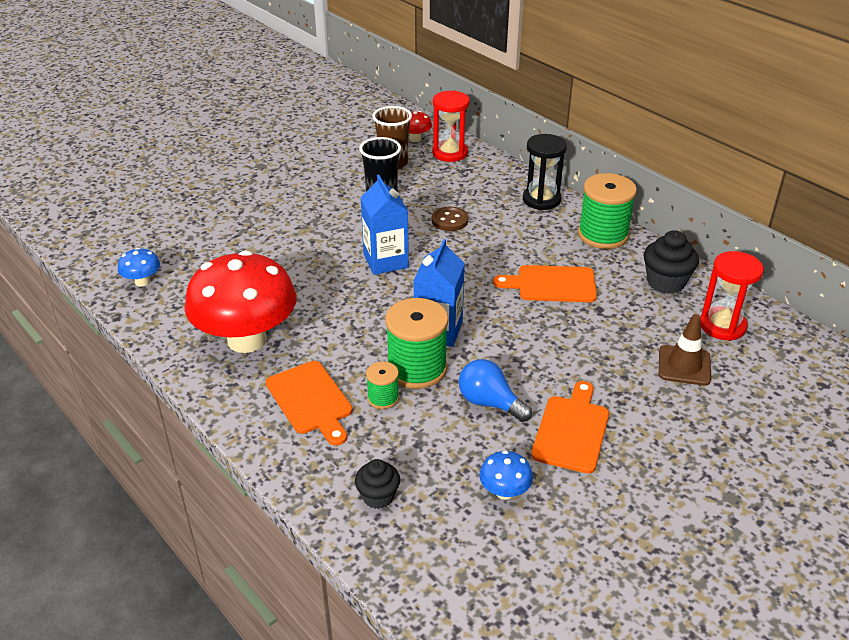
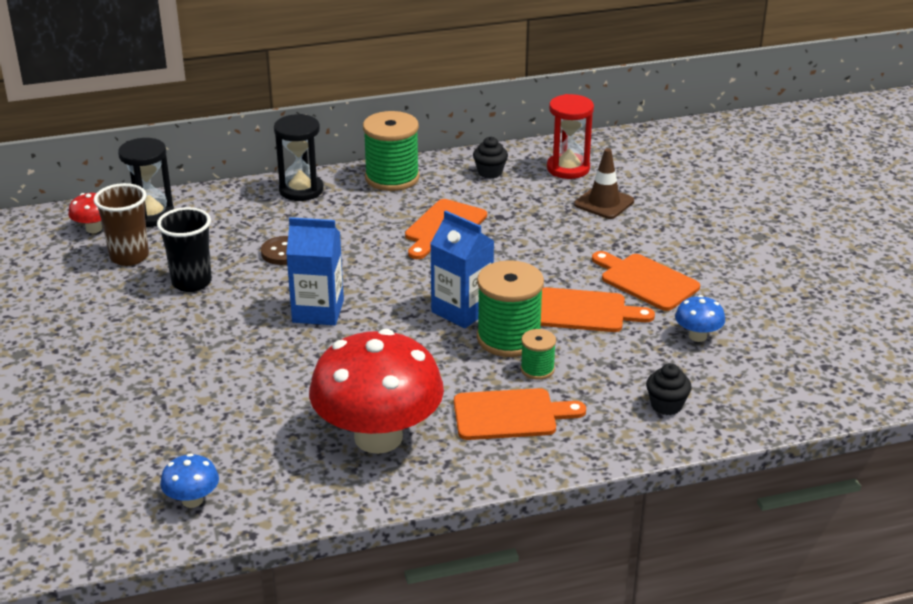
camera: 65 degrees left, 5 degrees down
(450, 153) = (151, 215): red hourglass -> black hourglass
(489, 403) = (584, 311): blue light bulb -> orange cutting board
(666, 282) = (490, 172): black cupcake -> black cupcake, size x0.65

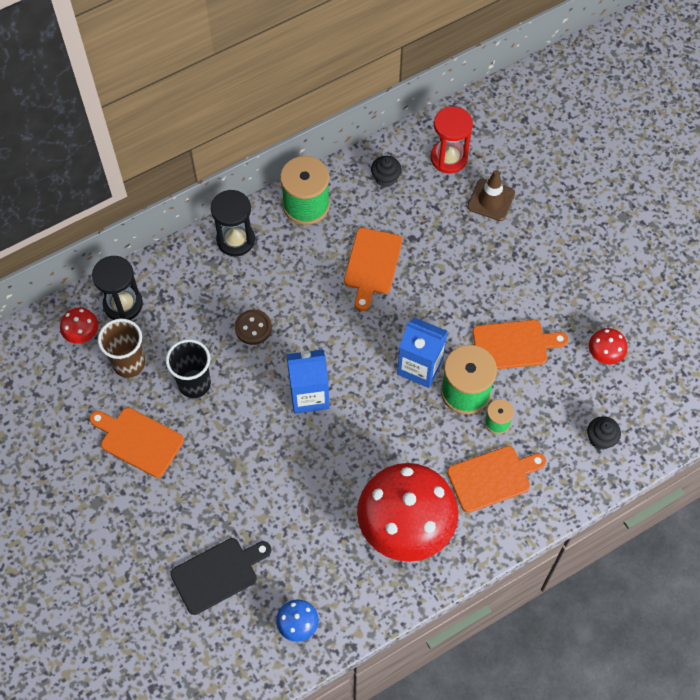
camera: 15 degrees left, 30 degrees up
(121, 437) = (218, 574): none -> black cutting board
(646, 281) = (550, 296): orange cutting board -> orange cutting board (139, 440)
(697, 336) = (604, 354): blue mushroom -> red mushroom

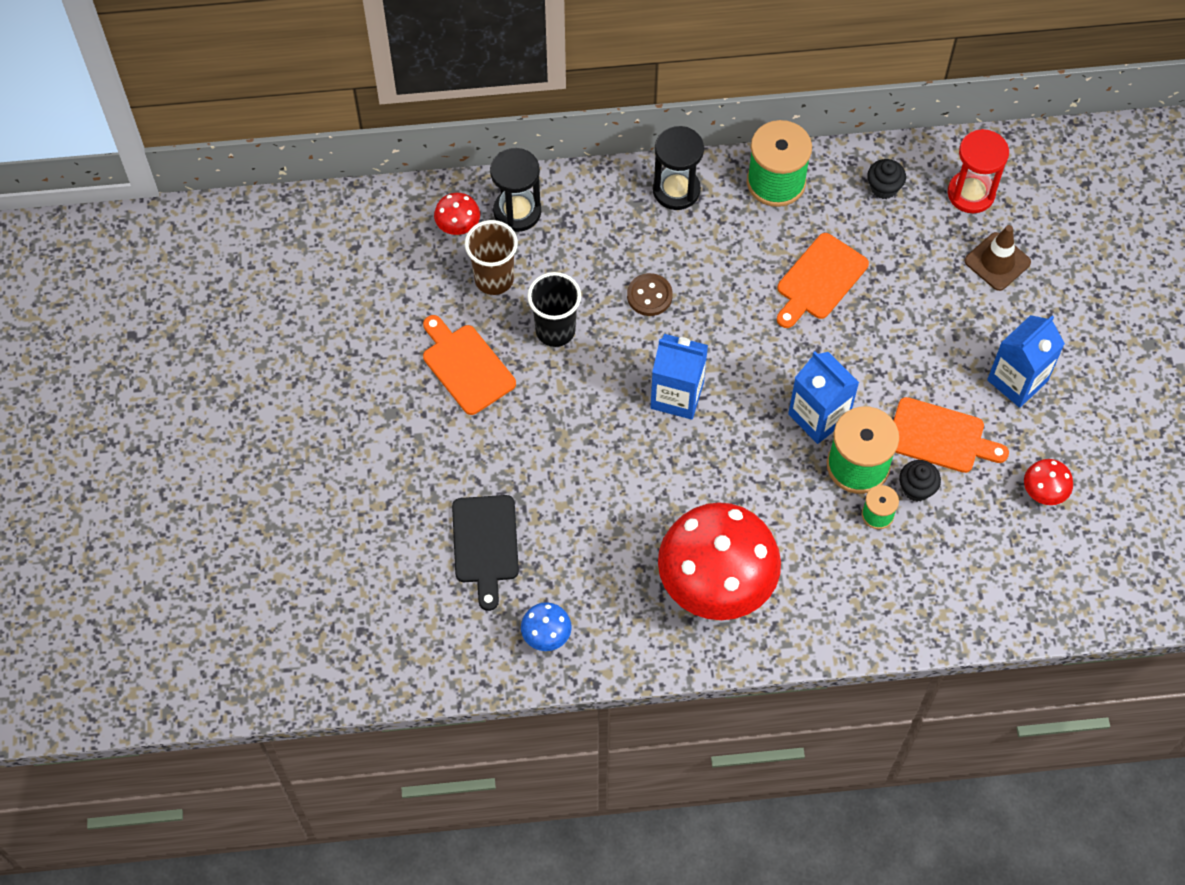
camera: 25 degrees right, 0 degrees up
(218, 574) = (485, 544): black cutting board -> black cutting board turned 90 degrees clockwise
(492, 478) = (841, 573): orange cutting board -> none
(547, 280) = (1017, 380): none -> blue carton
(600, 439) = (989, 584): black cupcake -> black cupcake (916, 488)

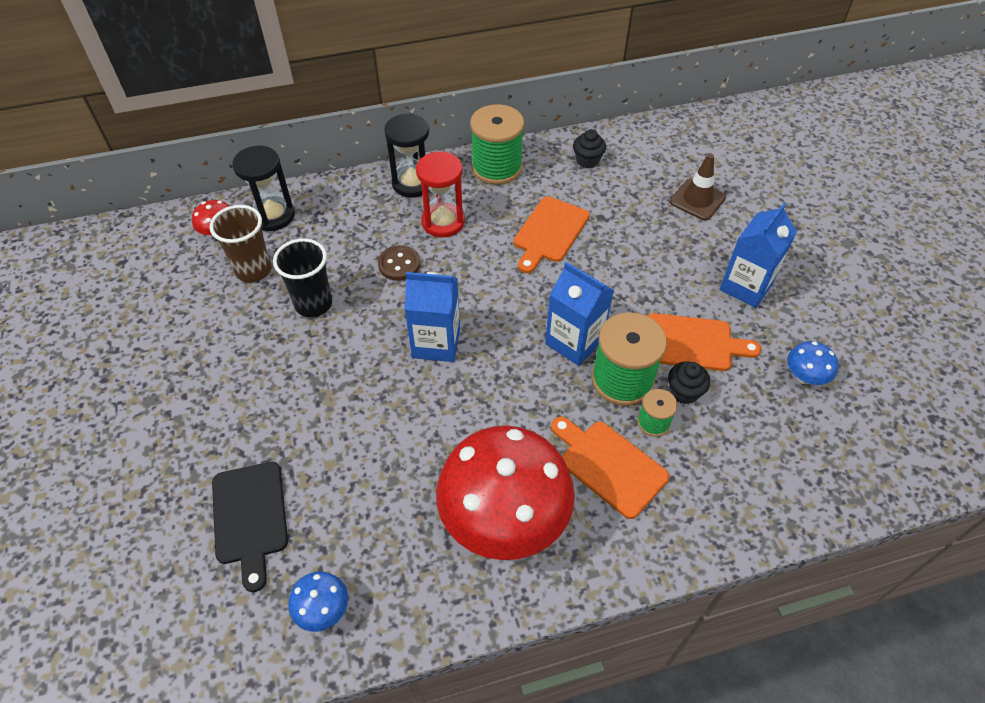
camera: 10 degrees left, 10 degrees down
(466, 366) = (227, 346): orange cutting board -> orange cutting board (609, 465)
(971, 193) = (660, 156): red hourglass -> red hourglass (443, 222)
(1044, 491) = (804, 376): red mushroom -> blue mushroom

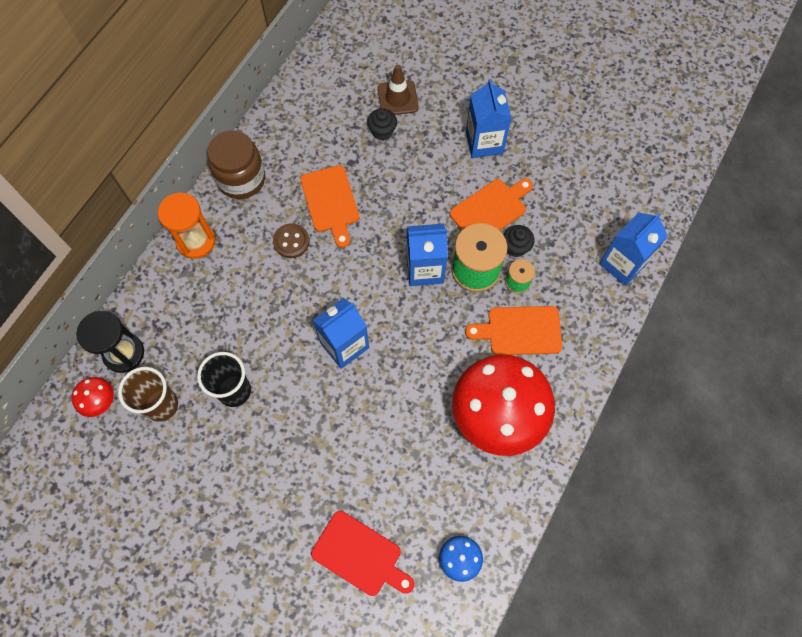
camera: 45 degrees left, 15 degrees up
(250, 517) = (360, 555): black cutting board -> red cutting board
(399, 264) = (258, 311): brown button -> brown button (291, 241)
(412, 183) = (196, 241): black hourglass -> orange hourglass
(443, 222) = (252, 254): red hourglass -> none
(496, 167) = (241, 179): green spool -> brown jar
(587, 160) = (297, 123): black cupcake -> black cupcake (382, 131)
(789, 497) = (622, 264): none -> blue carton
(804, 376) = (567, 179): blue mushroom -> none

